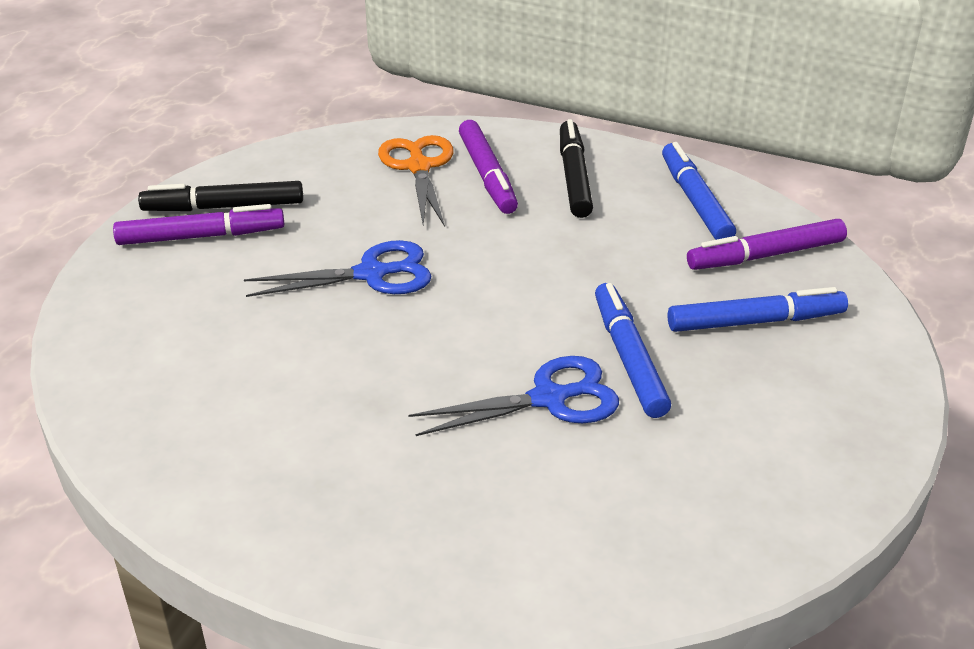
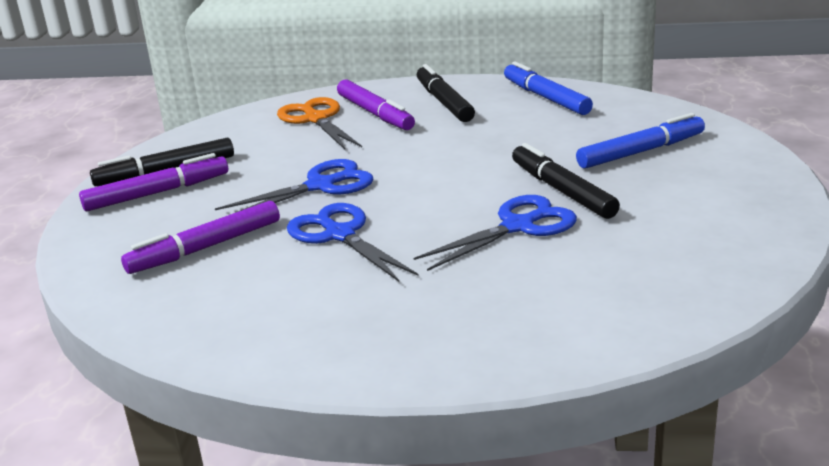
camera: 15 degrees left, 10 degrees down
(354, 354) = (340, 235): none -> blue scissors
(629, 358) = (562, 190): blue marker -> black marker
(765, 255) = (620, 116): purple marker -> purple marker (205, 247)

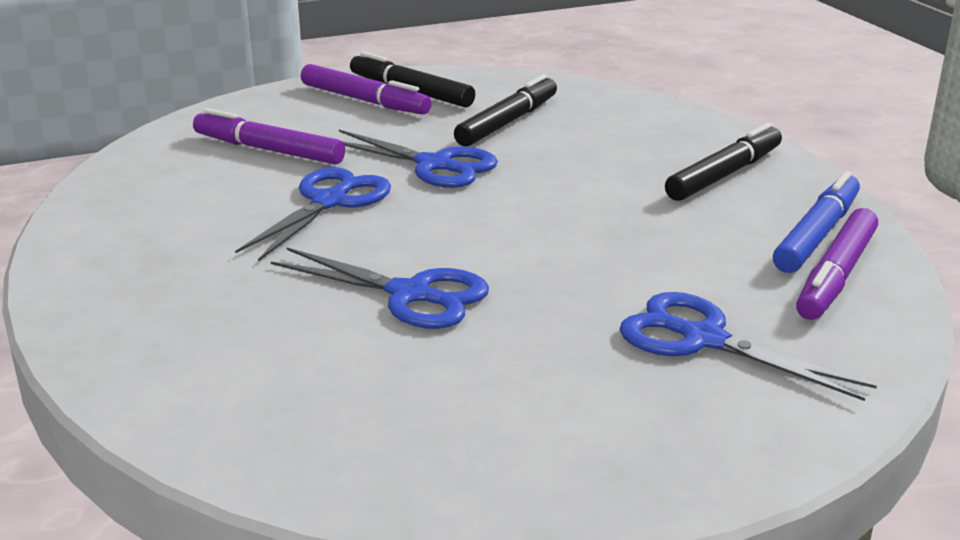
camera: 60 degrees right, 0 degrees up
(316, 119) = (598, 121): orange scissors -> none
(375, 114) = (646, 145): purple marker -> purple marker (835, 276)
(562, 190) = (529, 304): black marker -> black marker (508, 122)
(641, 152) = (703, 339): blue marker -> blue scissors

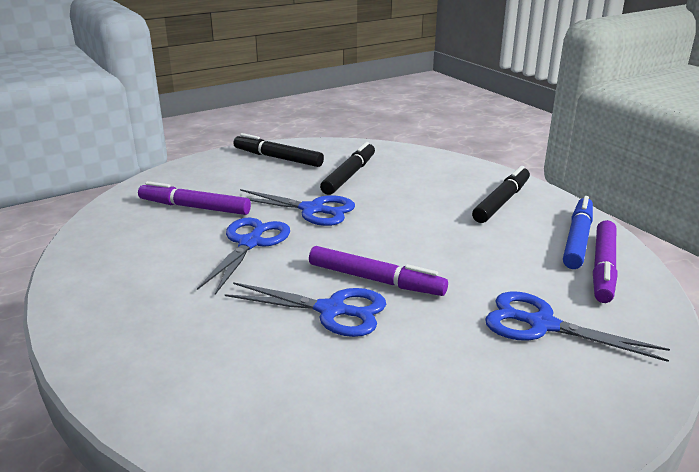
camera: 10 degrees left, 0 degrees up
(364, 101) = (249, 167): purple marker -> purple marker (375, 280)

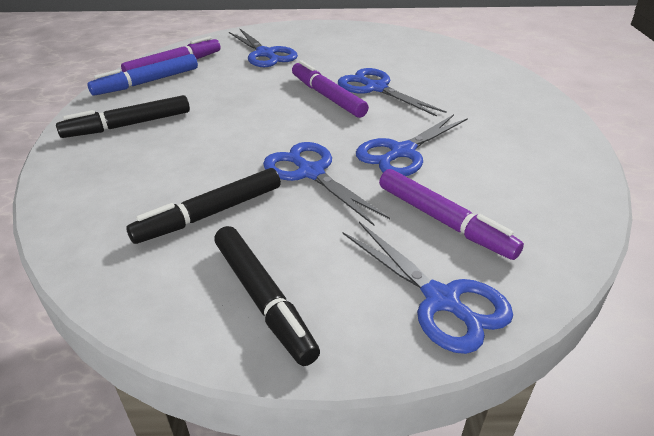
camera: 150 degrees left, 10 degrees up
(185, 177) = (441, 300): none -> blue scissors

